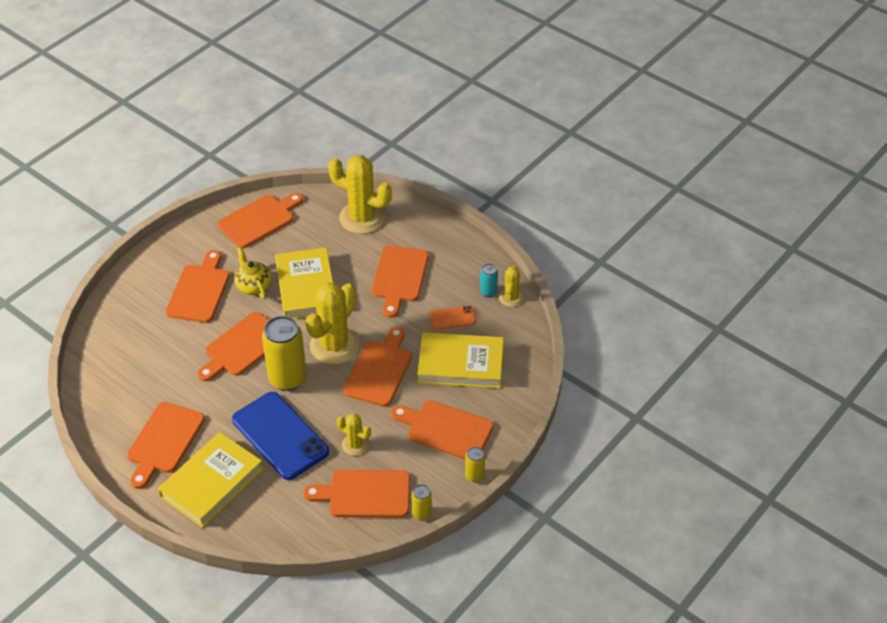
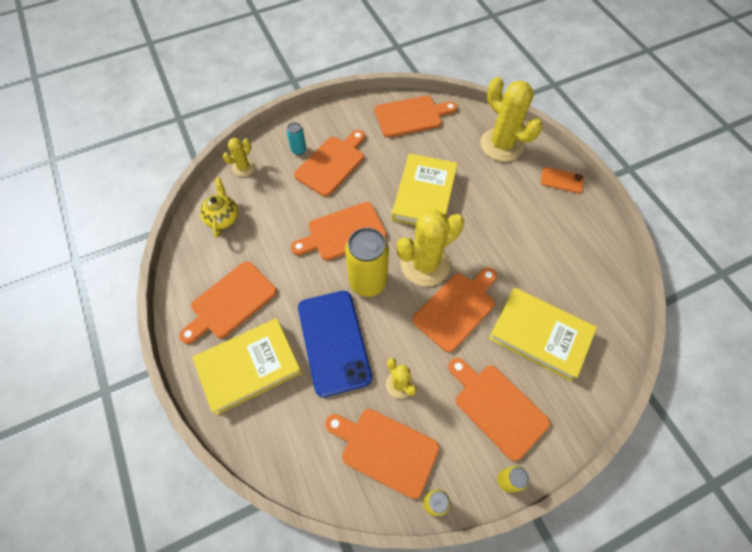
camera: 25 degrees right, 15 degrees up
(253, 286) = (379, 176): yellow teapot -> yellow teapot (223, 218)
(399, 277) = (513, 216): orange cutting board -> none
(452, 318) = (549, 279): orange phone -> orange phone (561, 180)
(488, 292) = (595, 264): turquoise can -> turquoise can (298, 150)
(511, 298) = (616, 280): yellow cactus -> yellow cactus (243, 167)

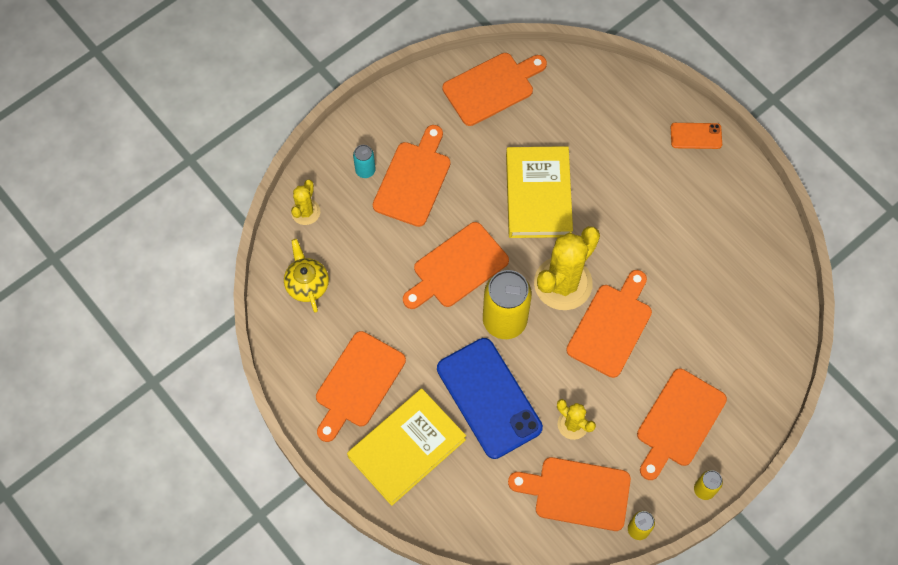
camera: 15 degrees left, 5 degrees up
(497, 407) = (679, 422): orange cutting board -> orange cutting board turned 90 degrees counterclockwise
(501, 145) = (614, 103): yellow cactus -> none
(540, 335) = (707, 334): yellow book -> none

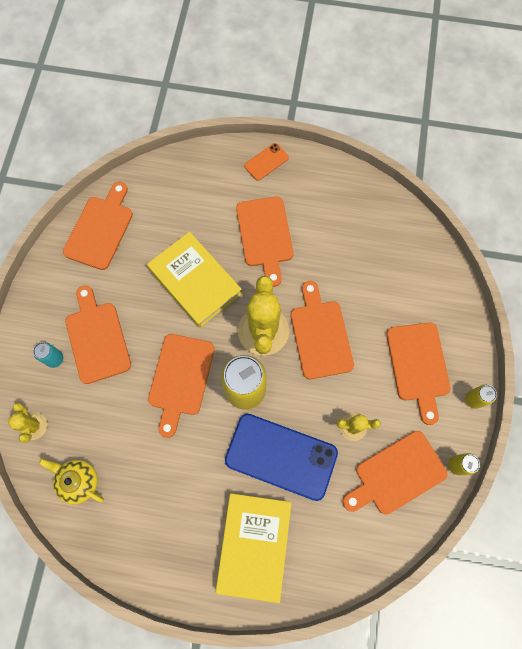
camera: 40 degrees left, 5 degrees up
(358, 383) = (179, 526): orange cutting board -> orange cutting board (265, 235)

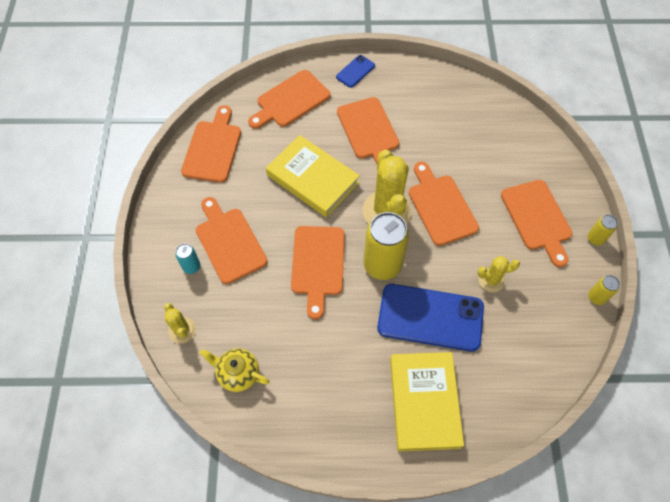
camera: 10 degrees left, 10 degrees down
(266, 162) = (355, 71): orange phone -> blue phone
(396, 474) = (543, 315): orange cutting board -> orange cutting board (290, 100)

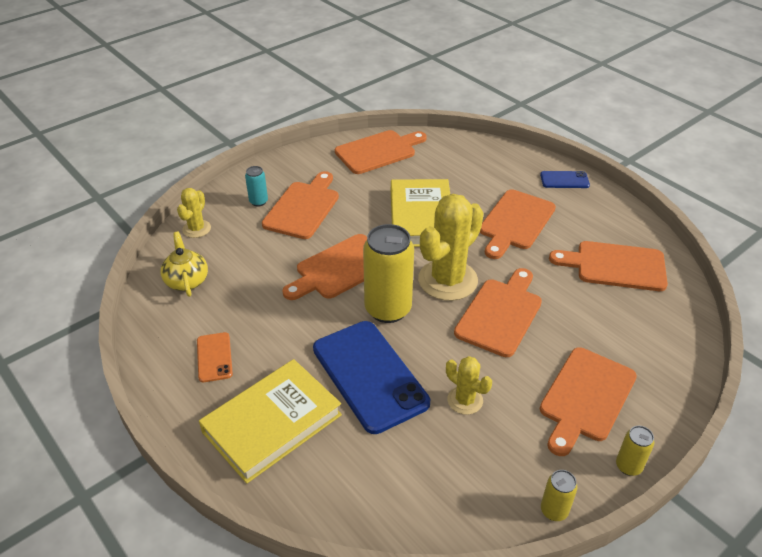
camera: 50 degrees right, 20 degrees down
(290, 100) = (480, 163): orange cutting board -> orange cutting board (615, 266)
(335, 402) = (214, 357): none -> orange phone

